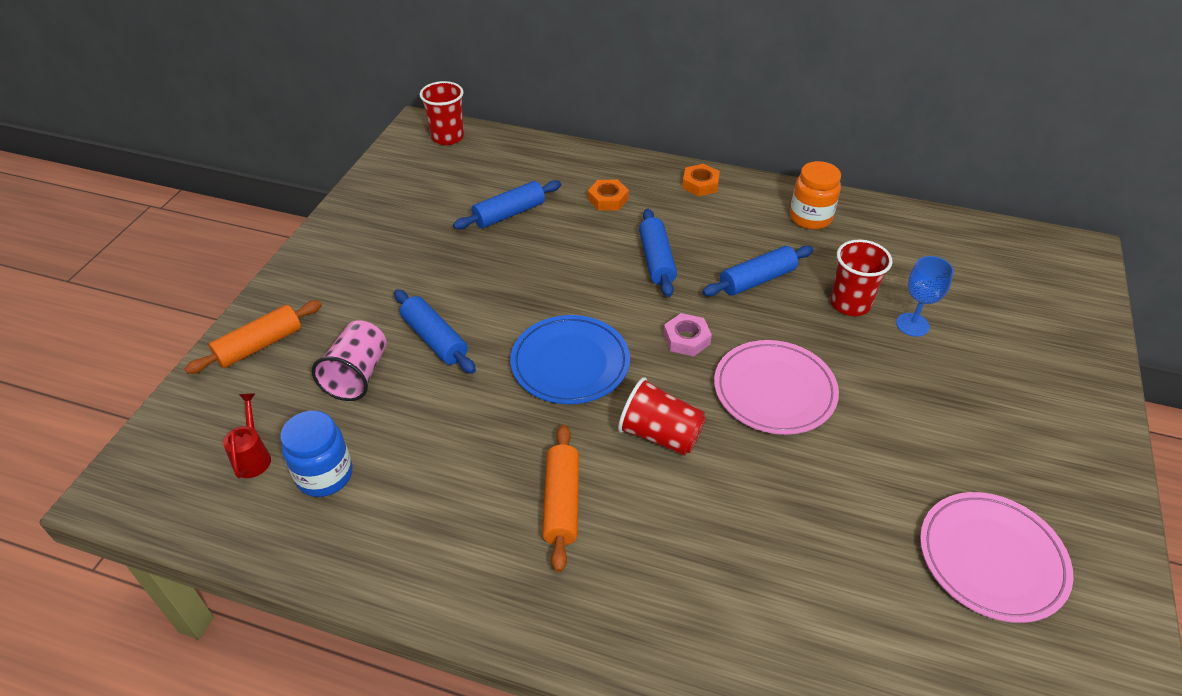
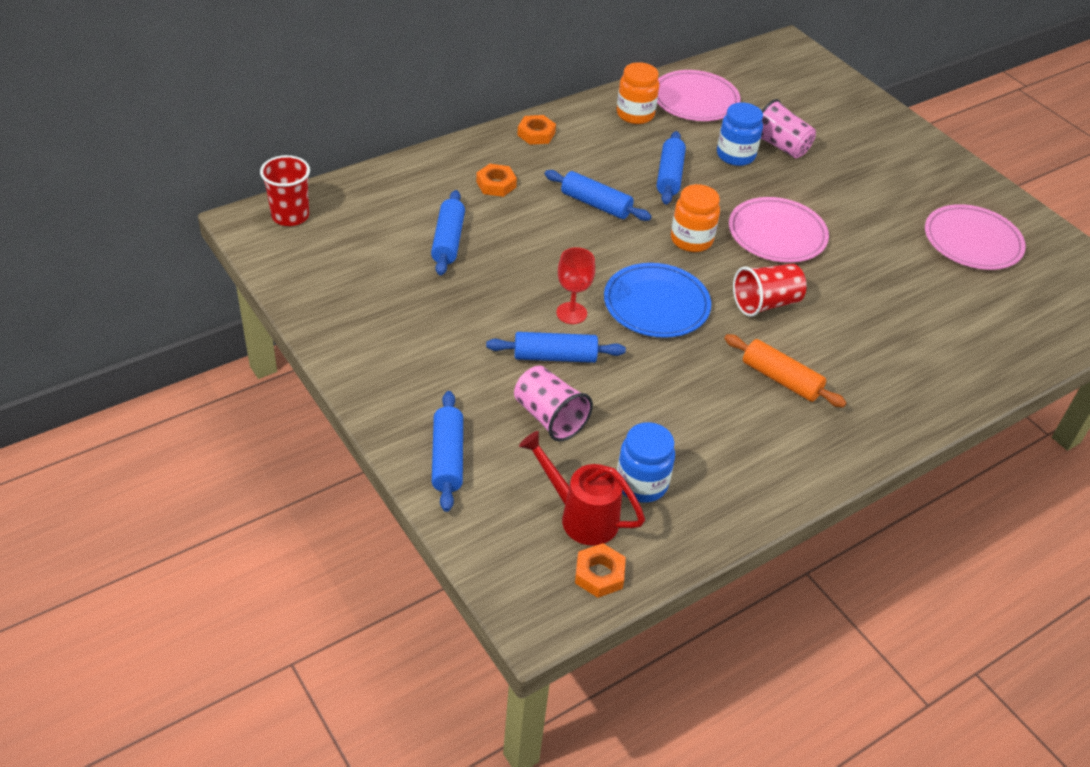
camera: 55 degrees left, 0 degrees up
(190, 506) = (599, 574): none -> orange nut
(253, 456) = (580, 516): red watering can -> red watering can, size x1.61
(259, 345) = (447, 458): orange rolling pin -> blue rolling pin
(499, 320) = (571, 313): none -> red goblet
(686, 339) = (691, 240): pink nut -> orange jar
(850, 304) = (735, 155): red cup -> blue jar
(889, 239) = (695, 100): none -> pink plate
(912, 325) = (780, 146): blue goblet -> pink cup

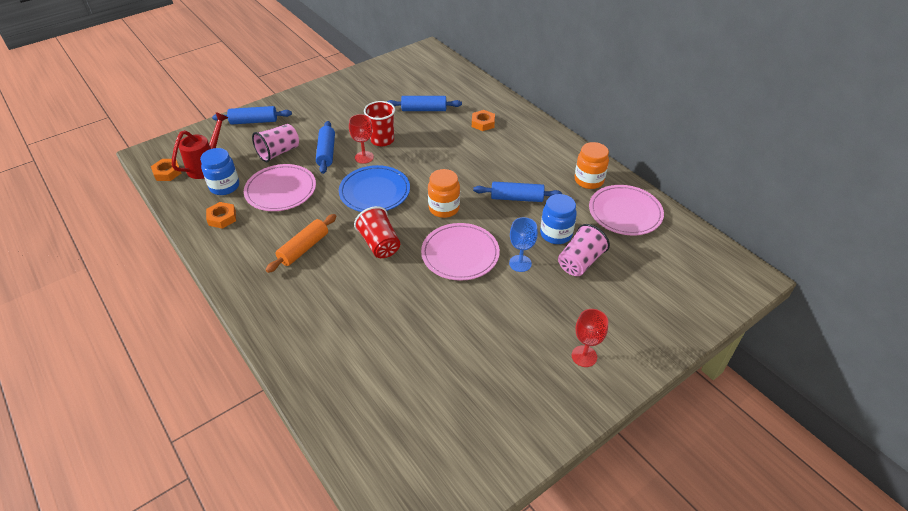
camera: 90 degrees right, 0 degrees up
(290, 216) = (435, 59): red cup -> red cup (382, 140)
(536, 134) = (544, 136): orange nut -> orange nut (222, 218)
(596, 204) = (473, 164): blue rolling pin -> none
(787, 189) = (520, 263): none -> blue goblet
(913, 166) = (584, 356): none -> red goblet
(972, 241) = (477, 389): pink plate -> pink plate (281, 190)

